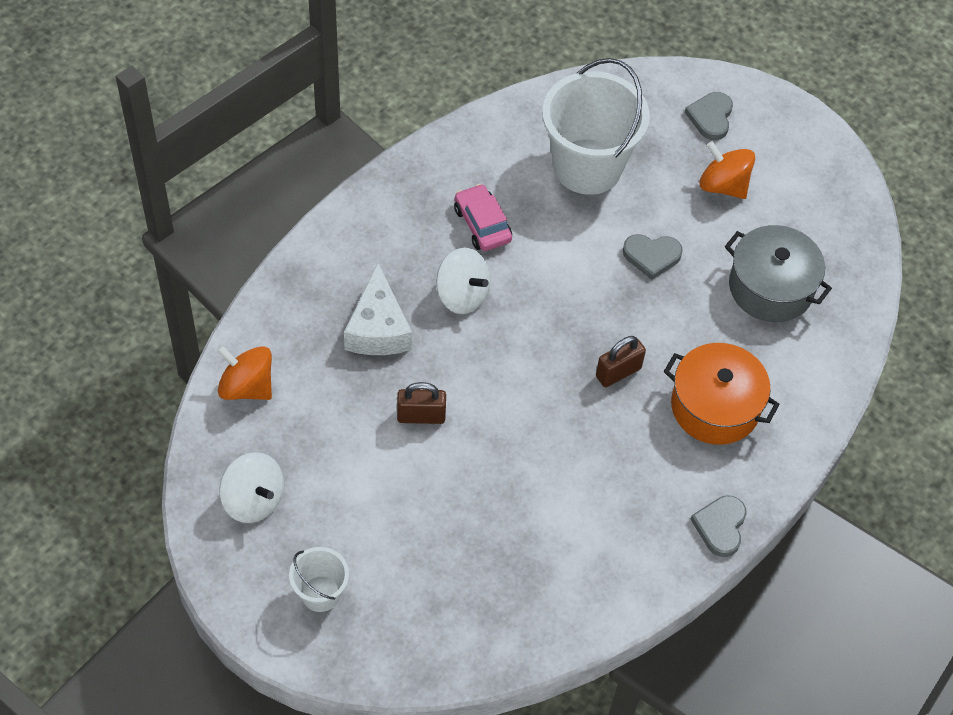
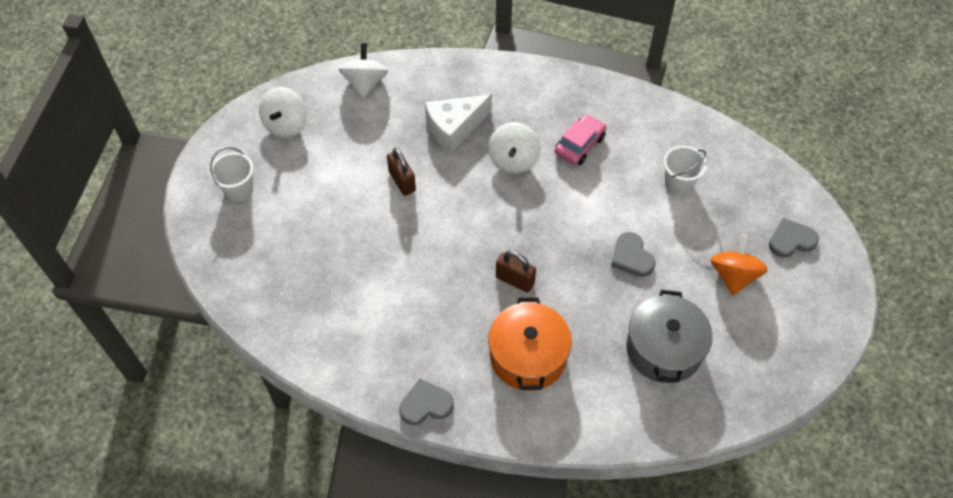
camera: 65 degrees right, 0 degrees up
(246, 387) = (365, 83): orange spinning top -> white spinning top
(587, 167) = (678, 183): white bucket -> white bucket, size x0.49

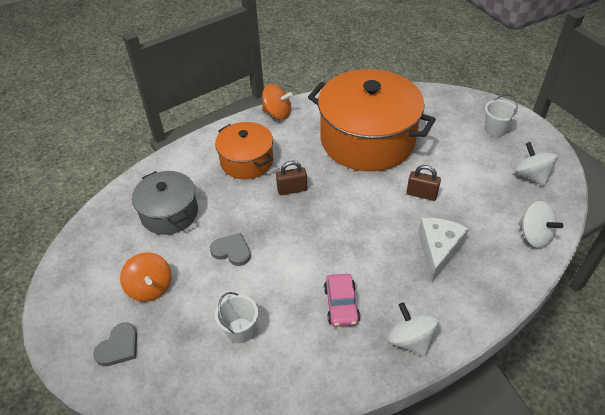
camera: 140 degrees right, 10 degrees down
(373, 280) = (367, 139): none -> orange pot
(425, 404) = (277, 113): grey heart -> orange spinning top
(513, 160) = (373, 258): white spinning top -> white spinning top (410, 340)

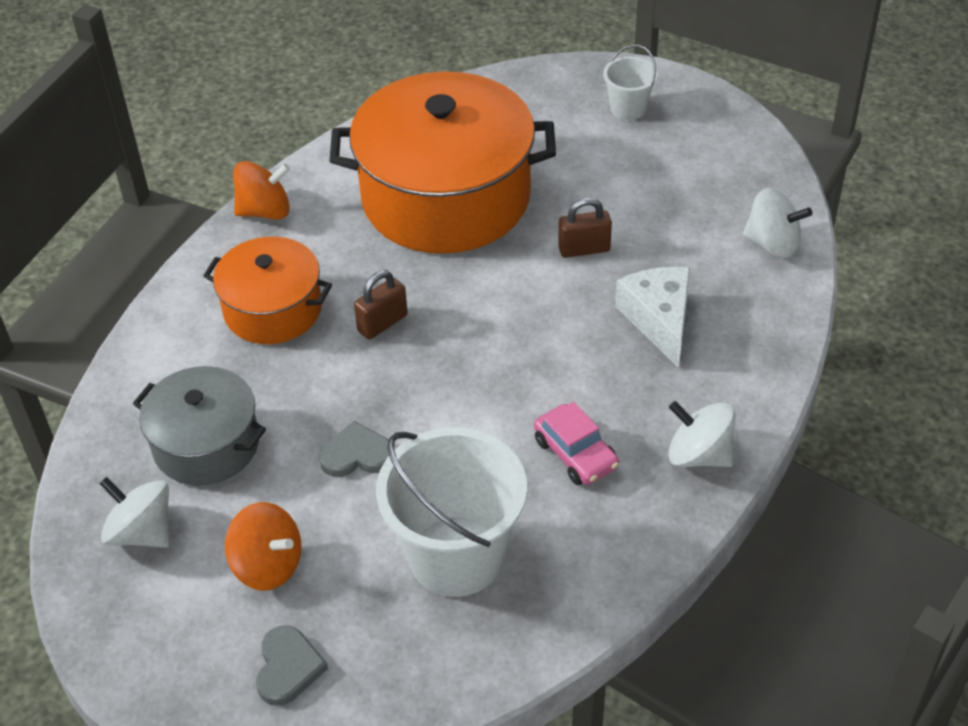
camera: 30 degrees left, 0 degrees up
(240, 330) = (456, 556): white bucket -> white bucket, size x2.06
(531, 176) = (719, 159): white spinning top -> white spinning top (142, 532)

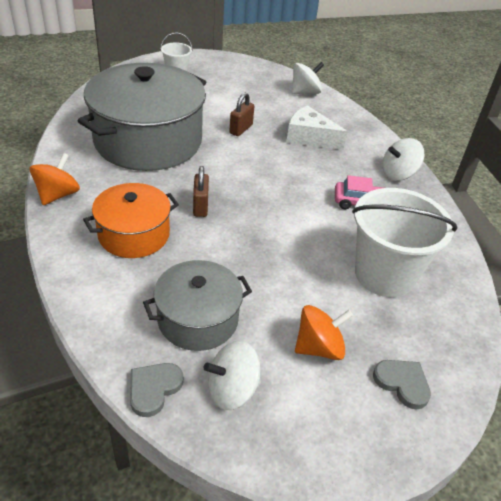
camera: 55 degrees left, 5 degrees down
(357, 455) = (278, 267): grey heart -> grey heart (154, 389)
(446, 197) = (148, 141): orange pot -> grey pot

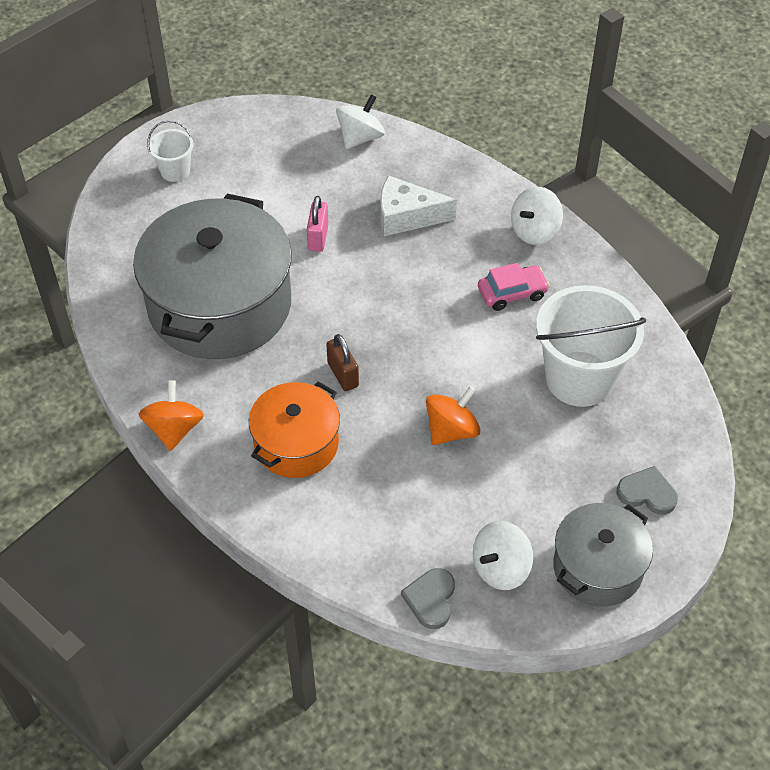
camera: 20 degrees left, 10 degrees up
(198, 319) = (426, 512): grey pot -> grey pot (598, 567)
(241, 129) = (318, 237): brown padlock -> pink padlock
(319, 347) = (556, 490): orange spinning top -> orange spinning top (451, 430)

